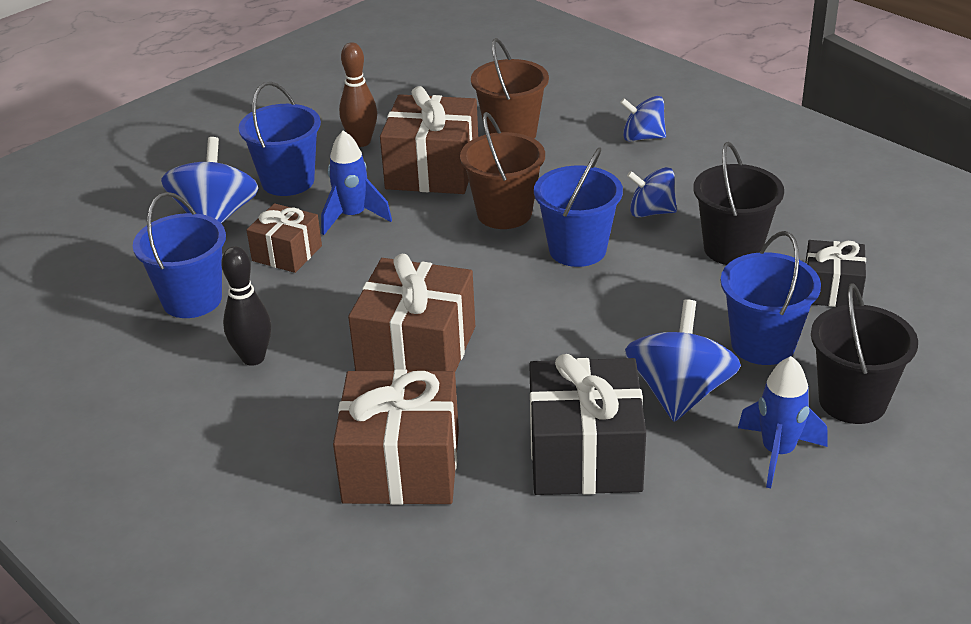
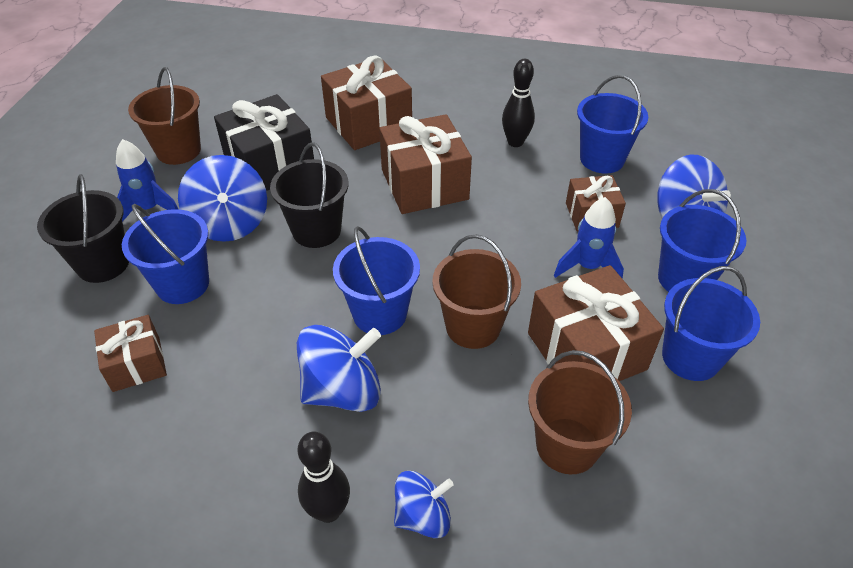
camera: 145 degrees right, 10 degrees up
(361, 142) = (690, 357): brown bowling pin -> blue bucket
(651, 212) = (343, 390): blue spinning top -> blue spinning top, size x1.60
(705, 537) = (178, 151): none -> brown bucket
(706, 158) = (328, 511): none -> black bowling pin
(732, 248) = (243, 376): black bucket -> black bucket (316, 230)
(831, 290) = (136, 364): black gift -> brown gift

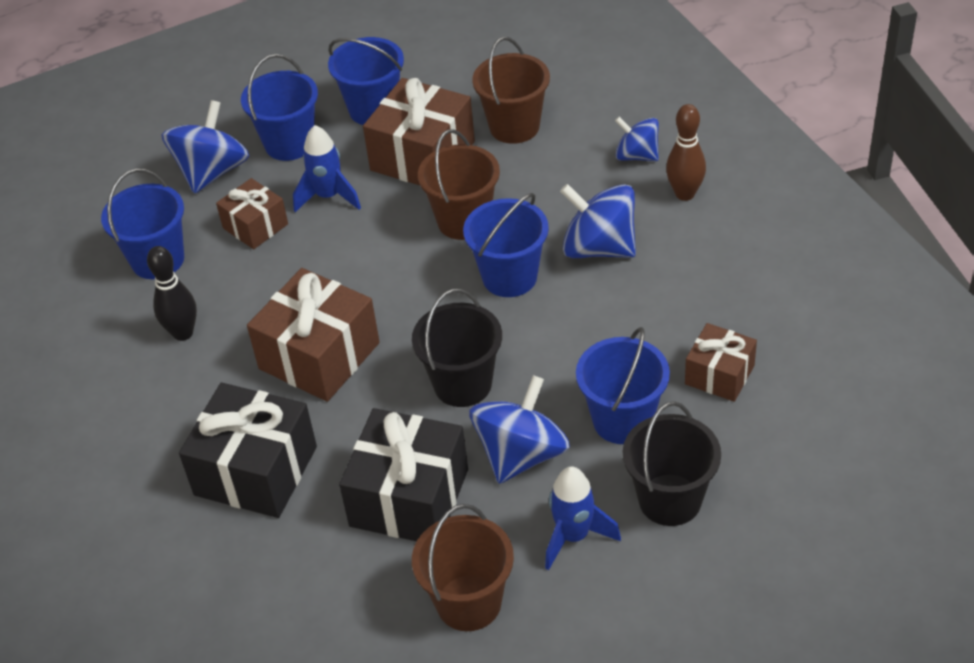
camera: 125 degrees left, 0 degrees up
(328, 511) = (685, 194): black bowling pin -> brown bowling pin
(368, 123) = (256, 471): brown gift -> black gift

